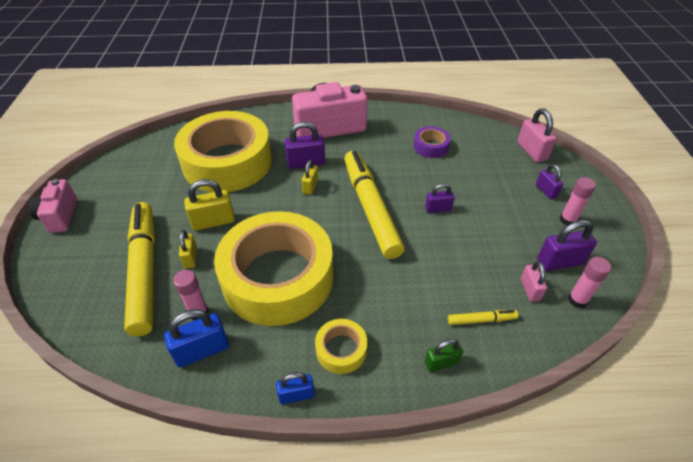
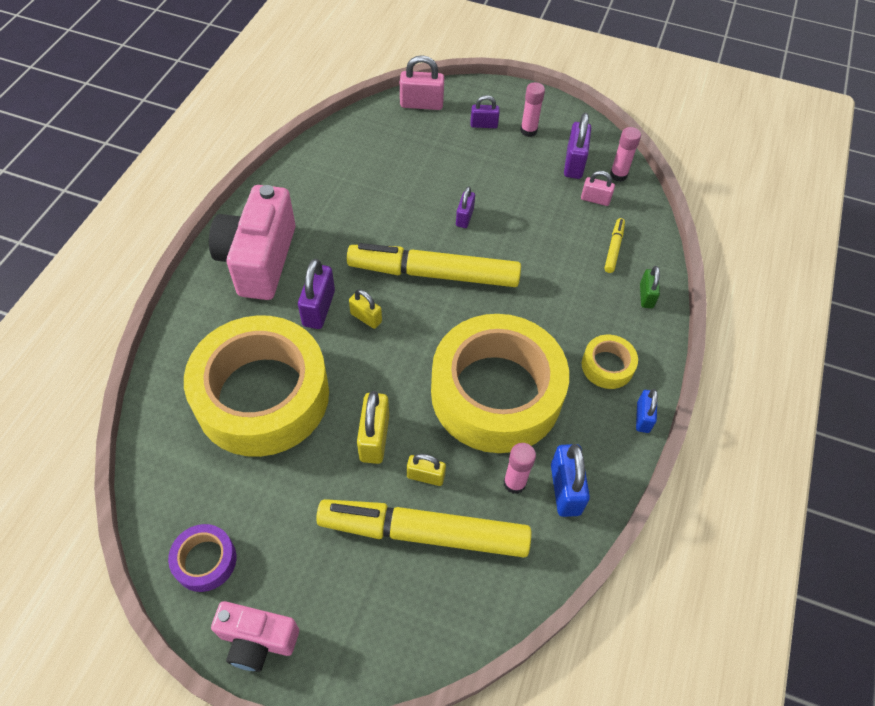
camera: 70 degrees left, 10 degrees up
(431, 146) = (362, 179): purple tape -> purple tape (205, 560)

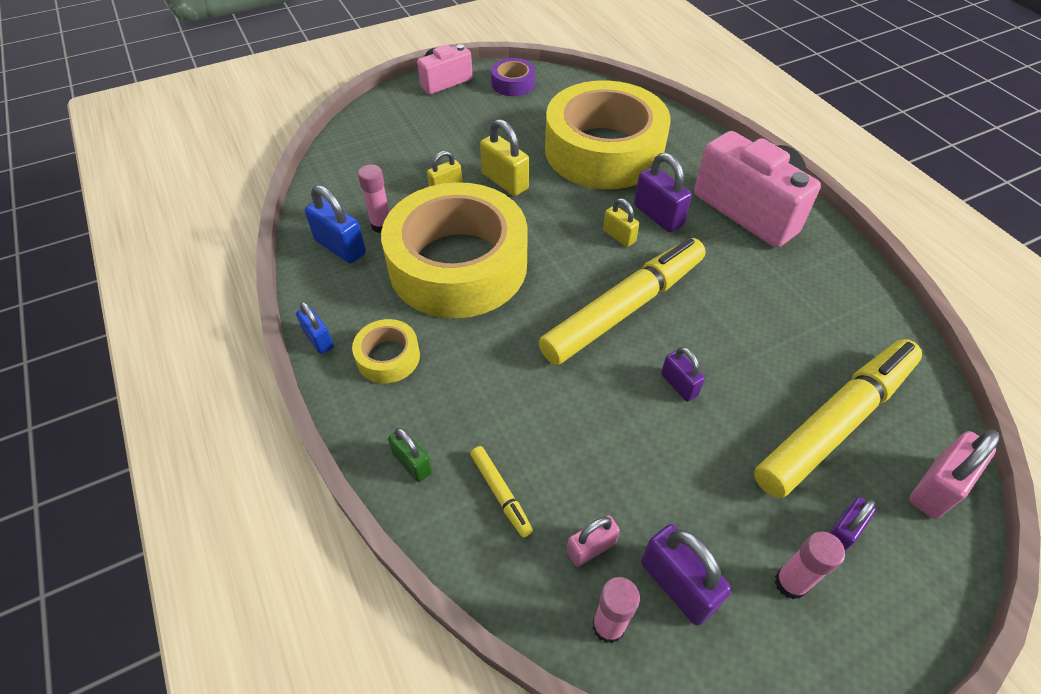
camera: 135 degrees right, 5 degrees down
(366, 317) = (619, 236): yellow padlock -> yellow padlock turned 60 degrees clockwise
(424, 533) = (411, 165): yellow marker -> yellow marker (835, 423)

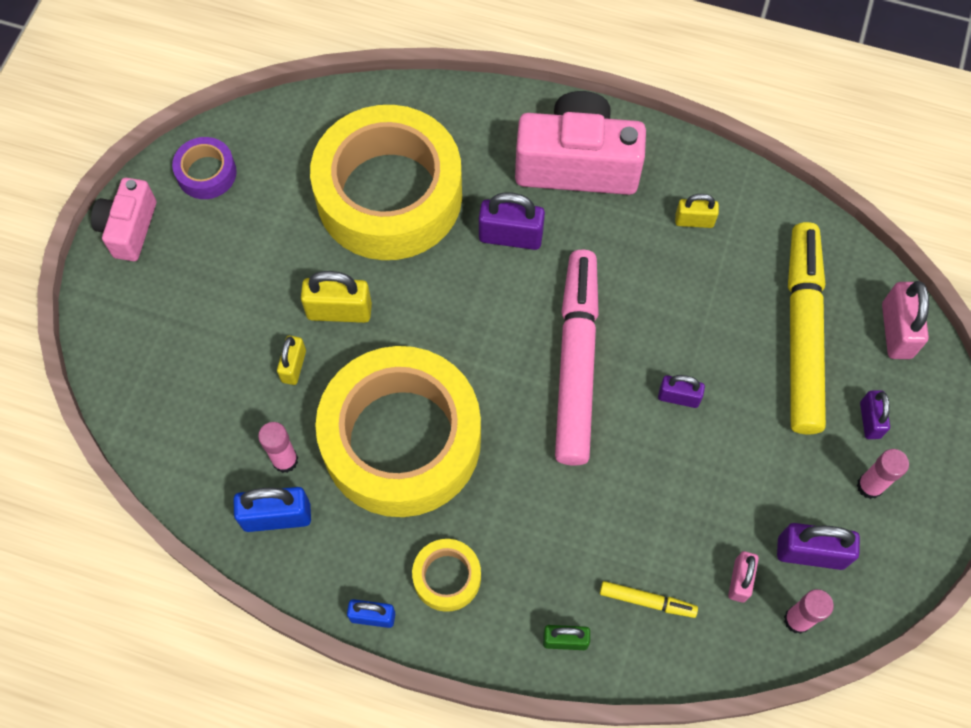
camera: 45 degrees left, 15 degrees up
(619, 236) = (501, 289): yellow padlock -> yellow padlock (694, 221)
(624, 309) = (576, 362): yellow marker -> pink marker

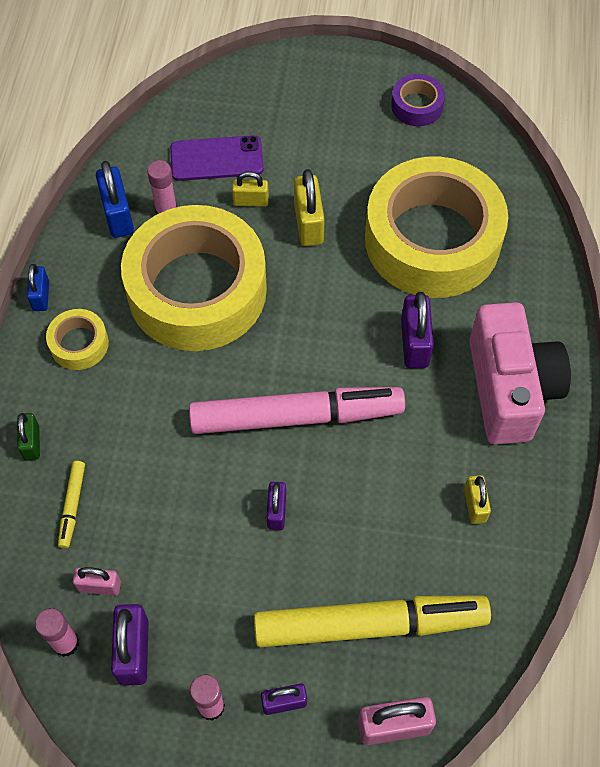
camera: 80 degrees right, 5 degrees down
(129, 228) = (351, 67): pink camera -> none
(223, 394) = (216, 159): none -> purple phone

